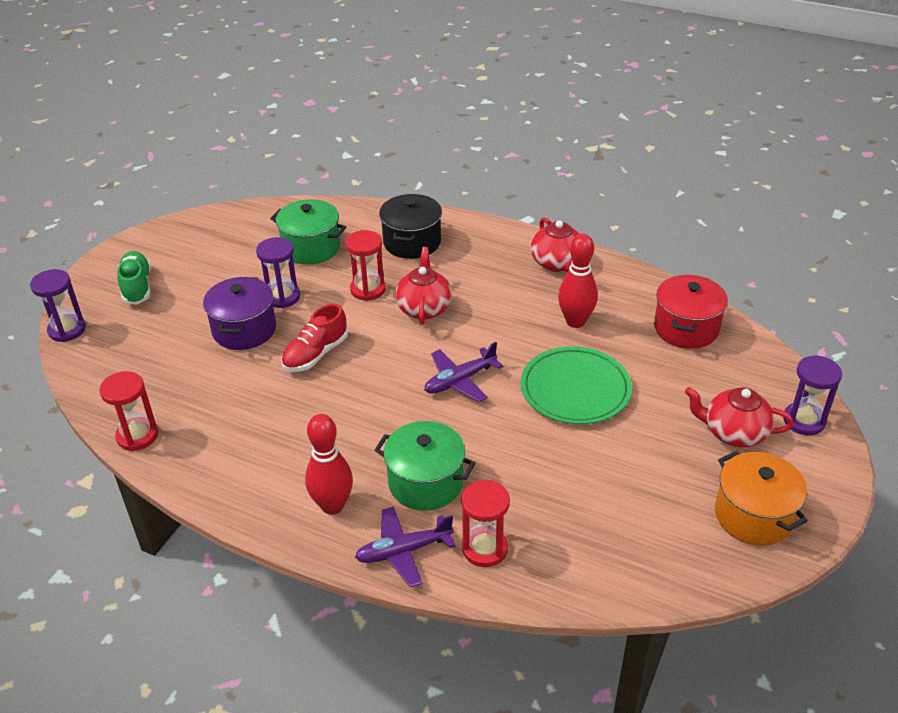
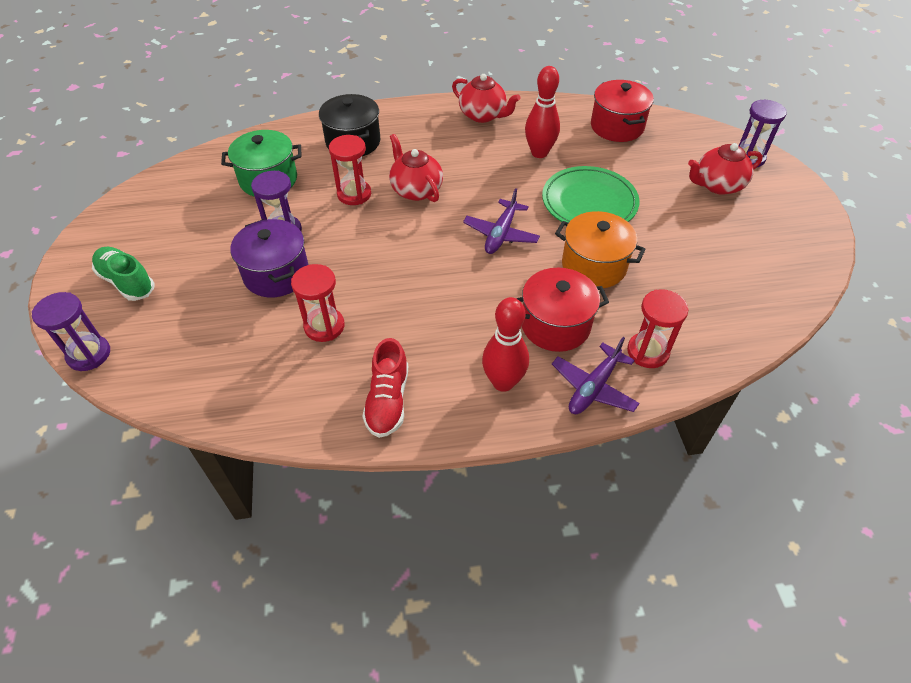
camera: 35 degrees left, 10 degrees up
(137, 436) = (267, 416): red hourglass -> red hourglass (324, 326)
(315, 354) = (363, 266): red shoe -> red shoe (388, 400)
(425, 482) = (555, 325): green pot -> red pot
(753, 515) = (784, 235): orange pot -> orange pot (594, 266)

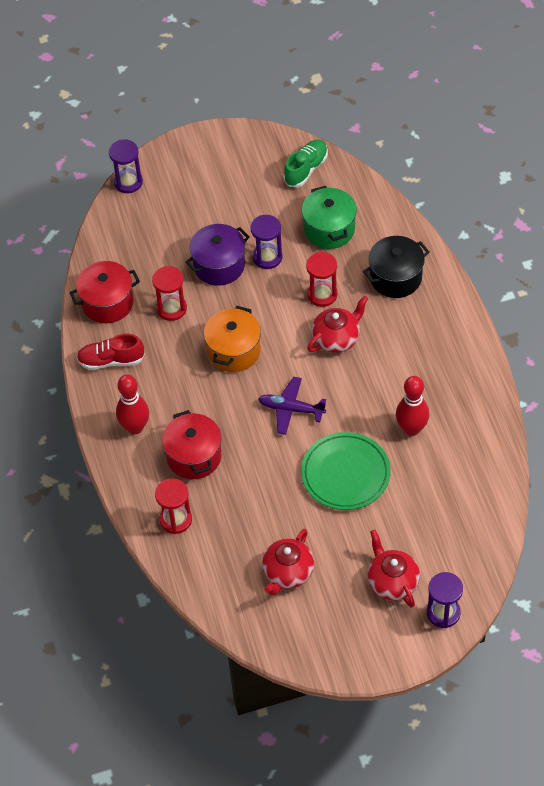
camera: 85 degrees right, 5 degrees up
(127, 282) = (197, 177): green shoe -> green shoe (306, 169)
(483, 115) = (463, 375): red teapot -> red teapot (288, 573)
(593, 387) = (137, 484): purple plane -> none
(594, 266) = (263, 480): orange pot -> orange pot (234, 351)
(617, 126) = (471, 494): red pot -> red pot (107, 303)

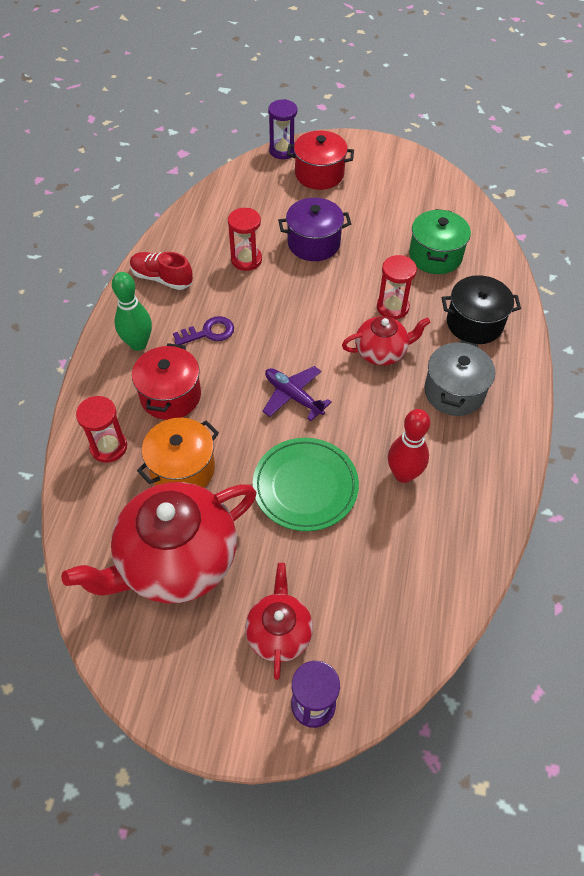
camera: 25 degrees right, 0 degrees up
(107, 303) = (195, 232): red pot -> red pot (319, 174)
(135, 427) = (138, 344): red bowling pin -> green bowling pin
(186, 389) = (208, 332): none -> purple key
(234, 351) = (276, 319): orange pot -> orange pot (182, 469)
(267, 257) = (362, 255): purple hourglass -> none
(288, 573) = (176, 560): red teapot -> red teapot, size x1.90
(306, 169) = (445, 200): green shoe -> none
(412, 345) = (454, 392): none -> grey pot

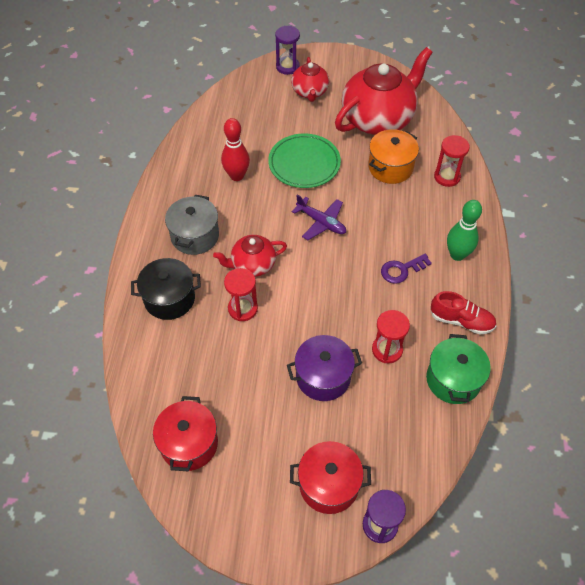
camera: 175 degrees right, 0 degrees up
(170, 396) = (416, 215): red pot -> red pot (189, 443)
(435, 256) = (198, 372): green pot -> green pot (453, 380)

